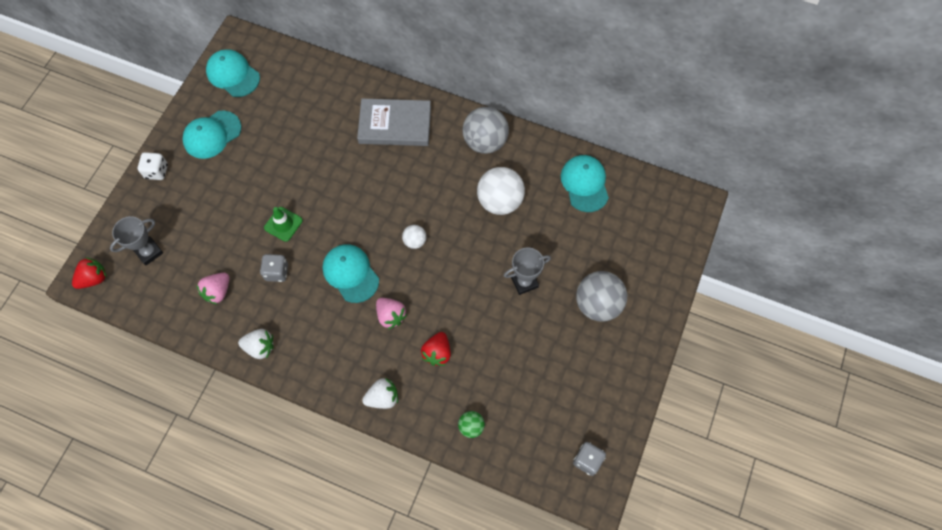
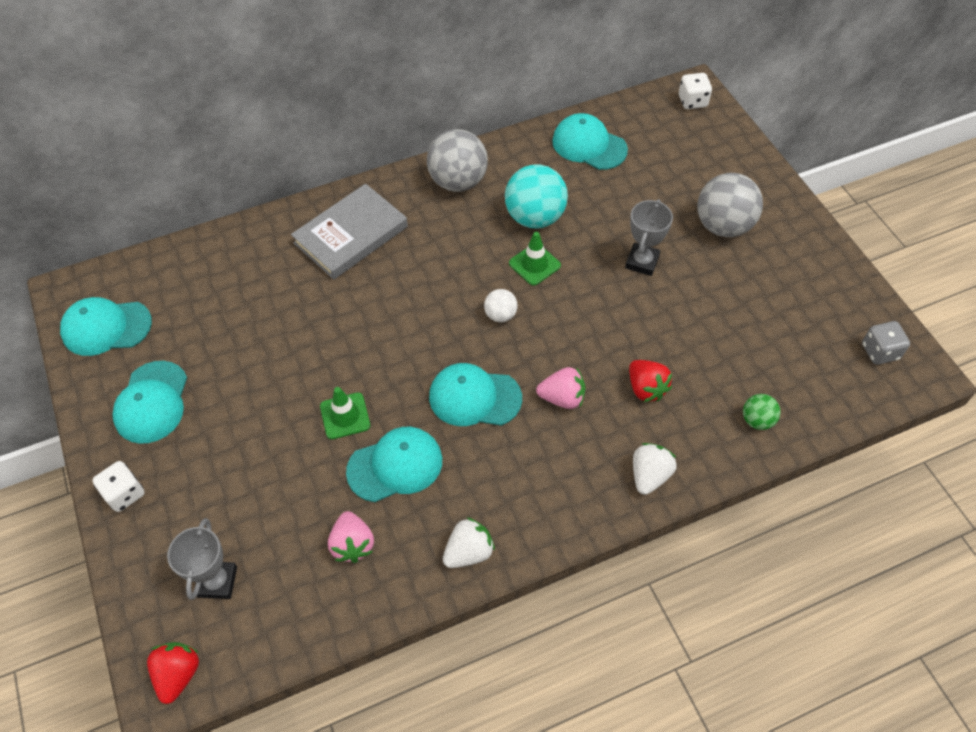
camera: 45 degrees left, 10 degrees down
(277, 272) = (395, 465): grey dice -> turquoise cap
(466, 229) = (534, 264): none -> green traffic cone
(500, 201) = (535, 217): white ball -> turquoise ball
(684, 210) = (692, 101): none -> white dice

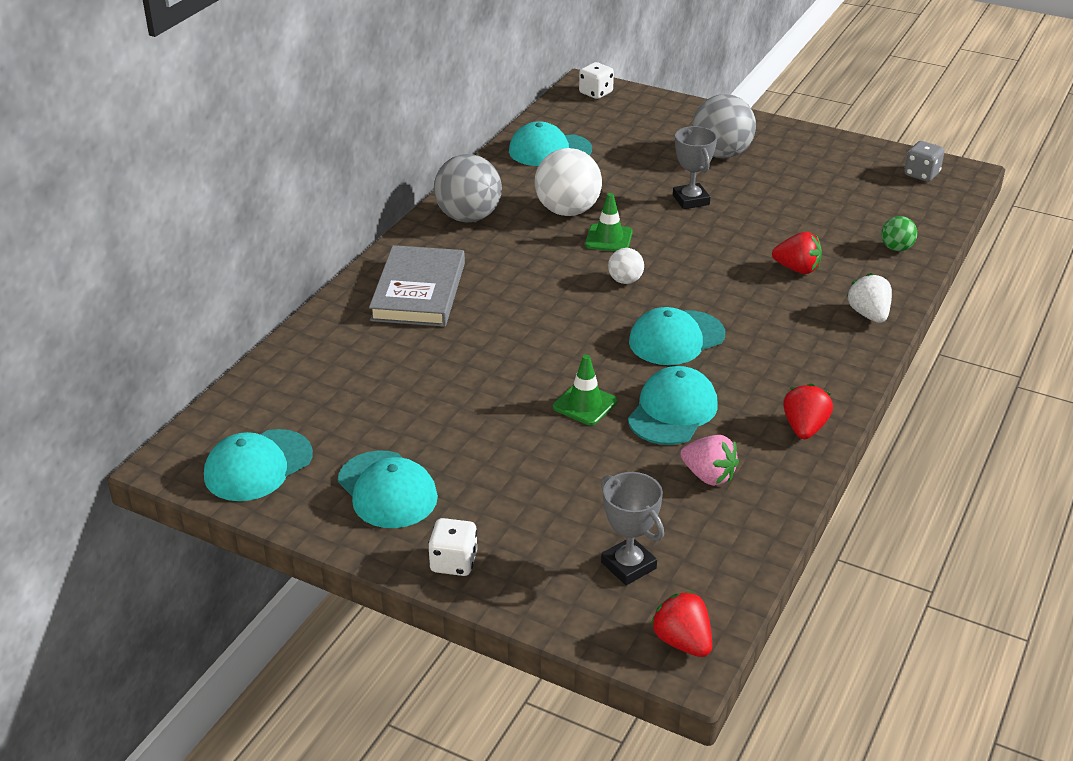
camera: 40 degrees left, 20 degrees down
(469, 552) = (804, 428): white strawberry -> red strawberry
(535, 217) = (567, 211): turquoise ball -> white ball
(562, 398) = (744, 304): pink strawberry -> none

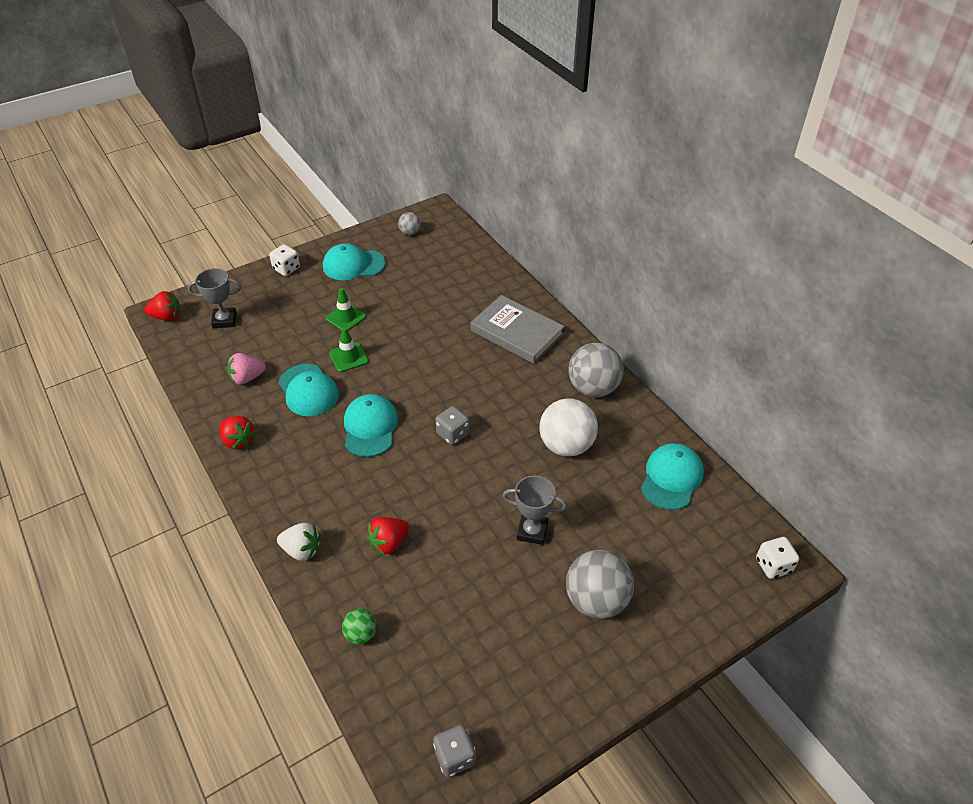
camera: 120 degrees right, 10 degrees up
(258, 466) = (410, 232): turquoise cap -> grey ball
(608, 238) = (511, 451): green traffic cone -> green traffic cone (345, 317)
(625, 280) = (453, 434): white ball -> grey dice

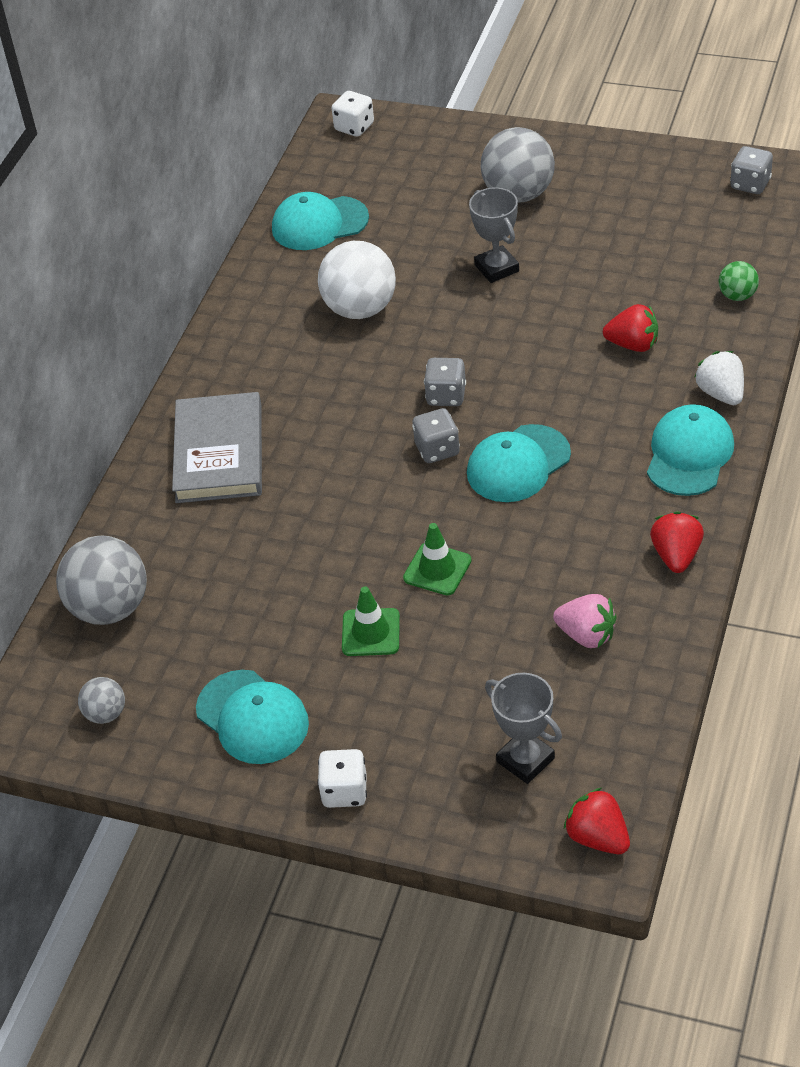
camera: 125 degrees left, 0 degrees up
(308, 390) = (533, 560): turquoise cap -> turquoise cap (689, 454)
(419, 405) = (437, 449): none -> grey dice
(593, 388) = (249, 338): grey ball -> grey ball (110, 608)

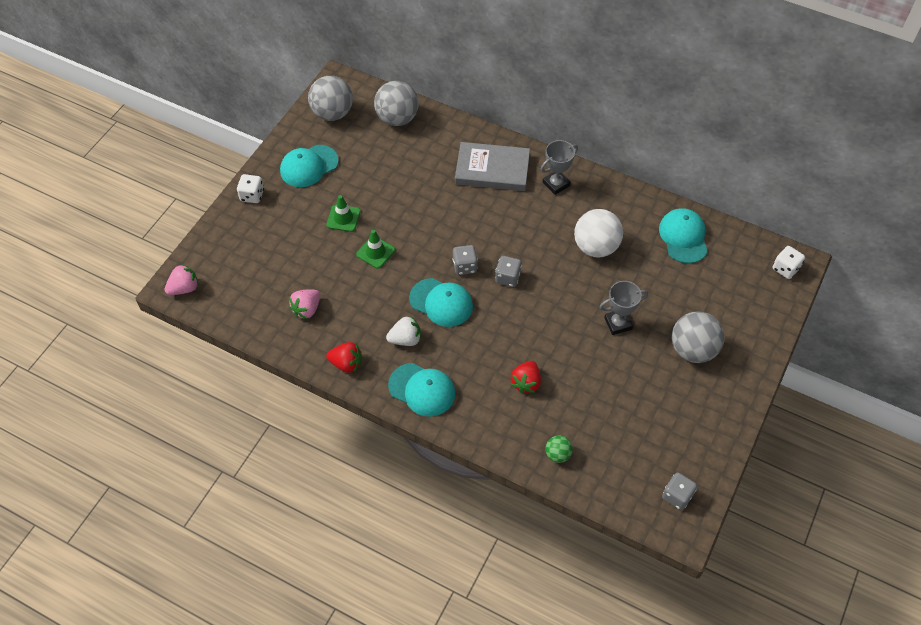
camera: 95 degrees right, 10 degrees up
(106, 714) = (332, 113): grey ball -> grey ball, size x1.99
(518, 464) = (441, 302): turquoise cap -> turquoise cap turned 150 degrees clockwise
(525, 760) = (240, 268): grey trophy -> grey trophy (556, 184)
(598, 837) = (184, 288): red strawberry -> pink strawberry
(721, 393) = (468, 420): white strawberry -> white strawberry (405, 339)

